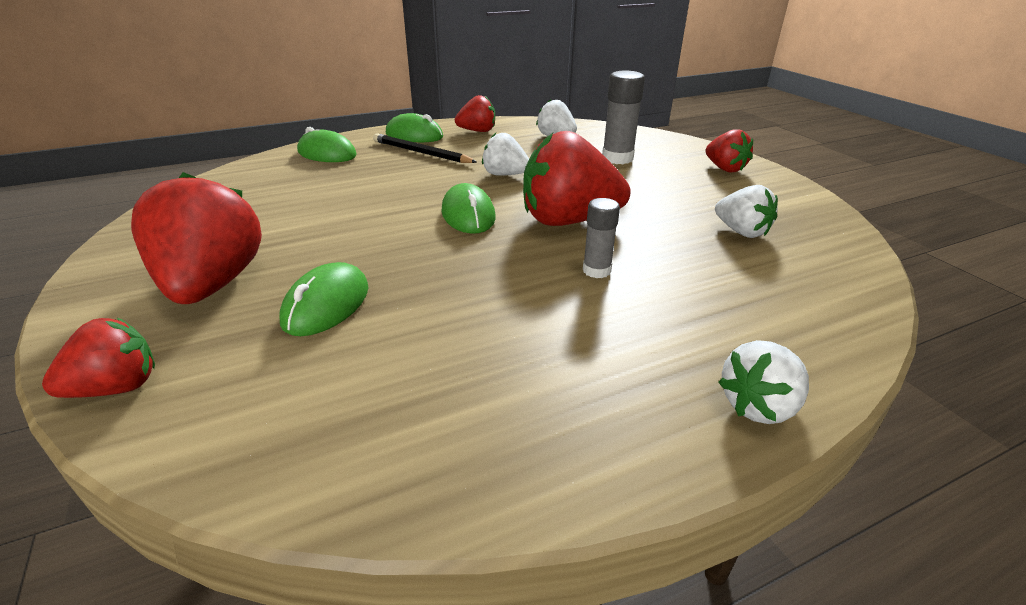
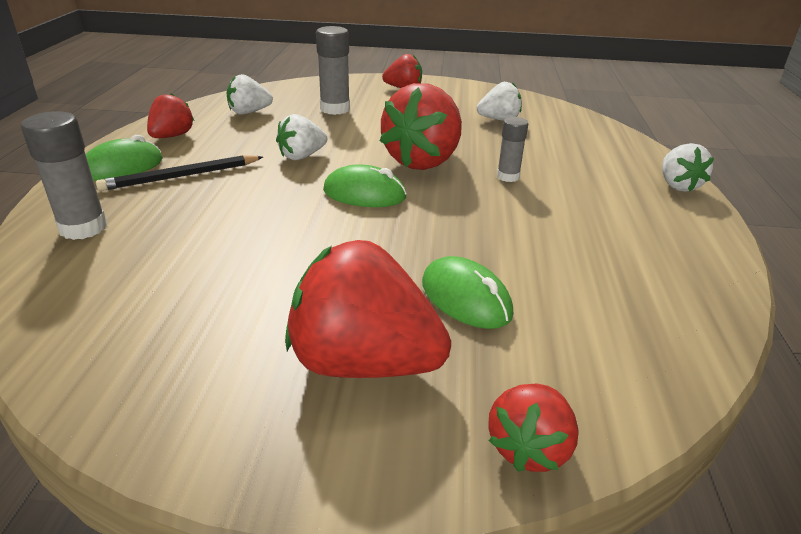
camera: 60 degrees left, 0 degrees up
(116, 387) = (529, 448): red strawberry -> red strawberry turned 150 degrees counterclockwise
(327, 154) = (83, 228): green mouse -> grey glue stick

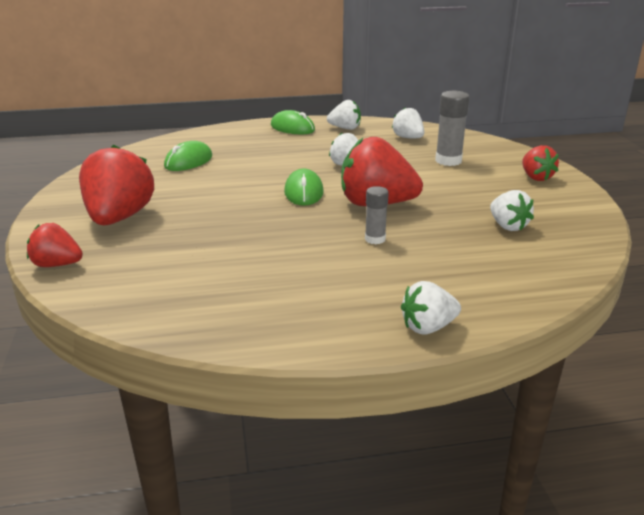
camera: 75 degrees right, 5 degrees down
(83, 228) = (220, 137): grey glue stick -> none
(172, 136) = (345, 128): red strawberry -> white strawberry
(181, 176) = (291, 142): black pencil -> none
(465, 298) = (184, 238): green mouse -> green mouse (188, 161)

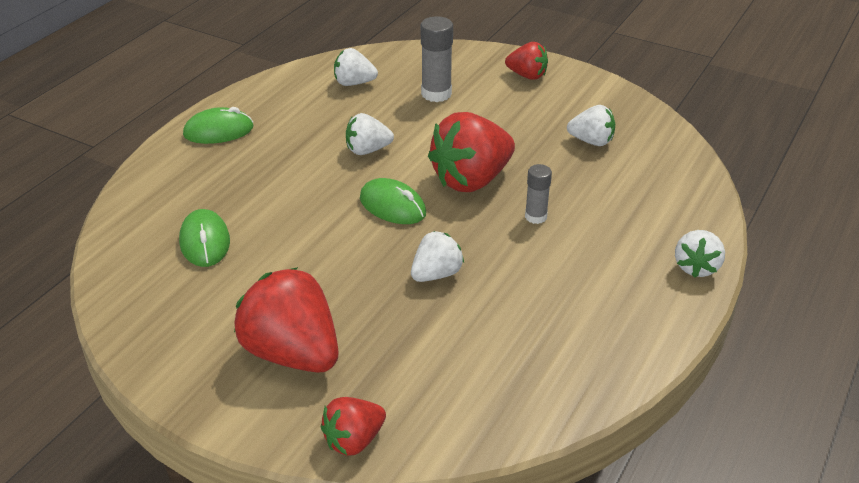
camera: 50 degrees left, 10 degrees up
(345, 128) = (273, 102): white strawberry -> white strawberry (436, 274)

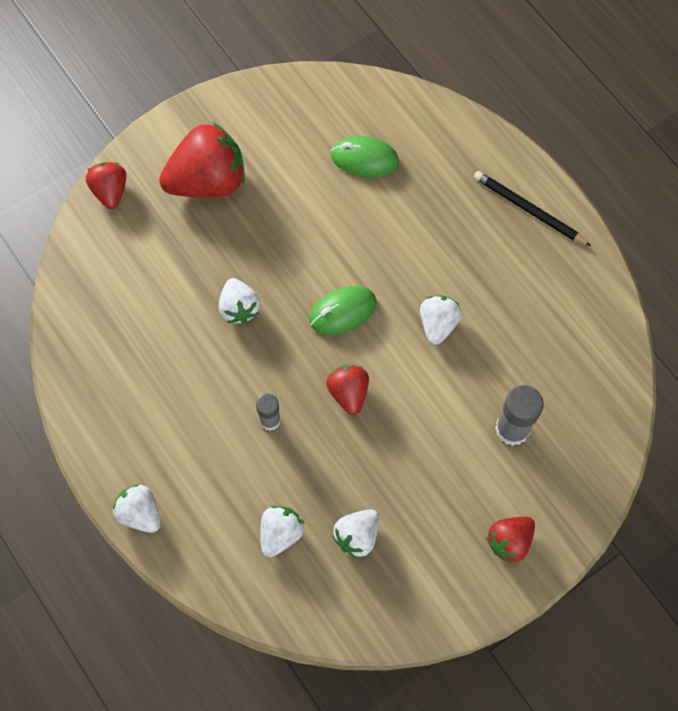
camera: 115 degrees right, 30 degrees up
(218, 131) = (528, 210): green mouse -> black pencil
(354, 83) = (568, 358): white strawberry -> white strawberry (280, 533)
(471, 180) = (348, 393): red strawberry -> red strawberry, size x0.55

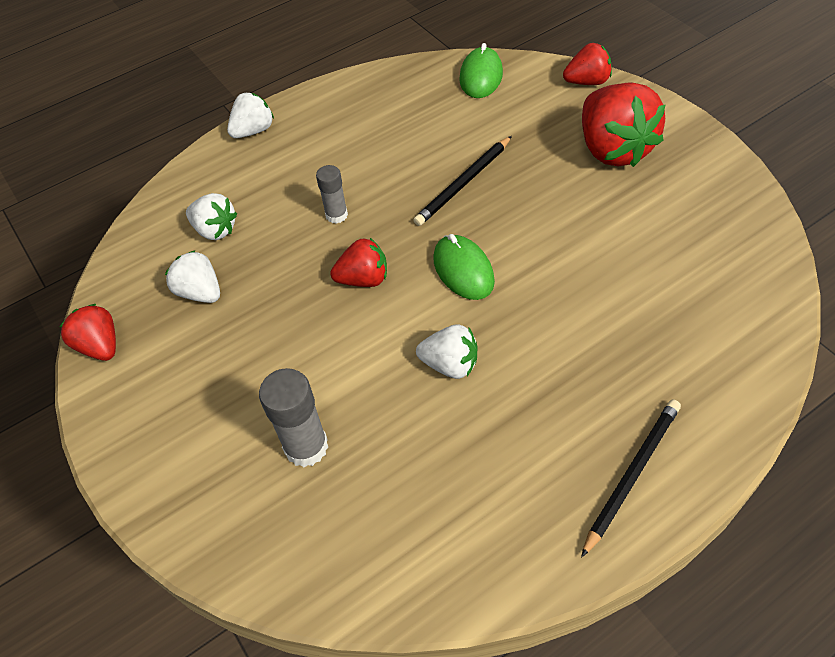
camera: 95 degrees right, 15 degrees down
(239, 308) = (463, 183): white strawberry -> black pencil
(364, 159) = (673, 284): green mouse -> green mouse (481, 76)
(509, 541) = (164, 441): red strawberry -> red strawberry (100, 346)

